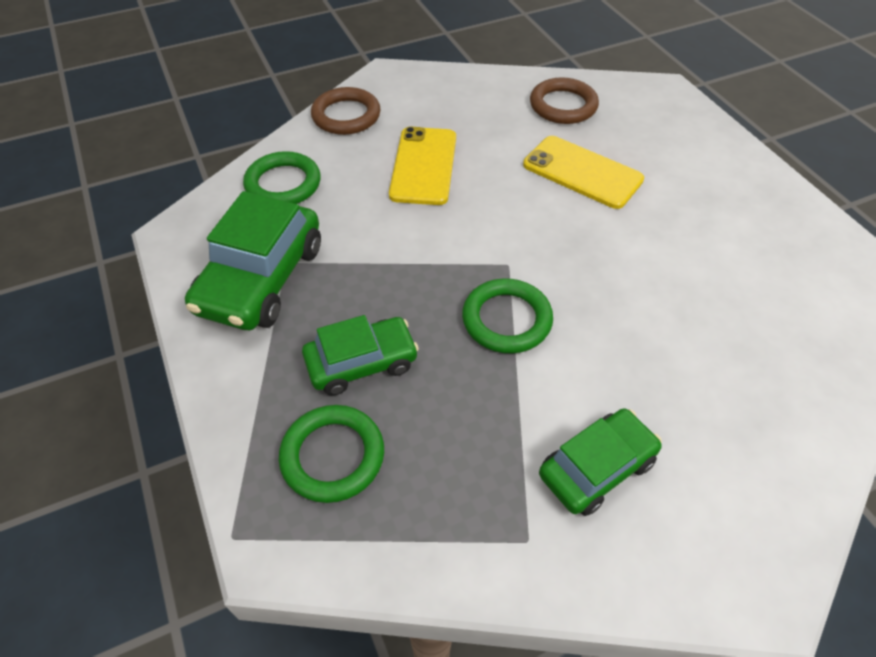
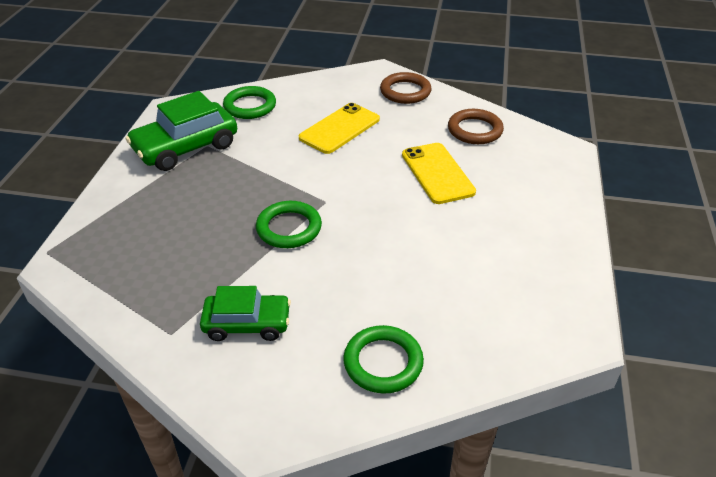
camera: 35 degrees right, 10 degrees down
(332, 456) = (126, 243): green ring -> green ring (383, 362)
(346, 116) = (326, 84): brown ring -> brown ring (405, 91)
(361, 363) = (188, 210): green car -> none

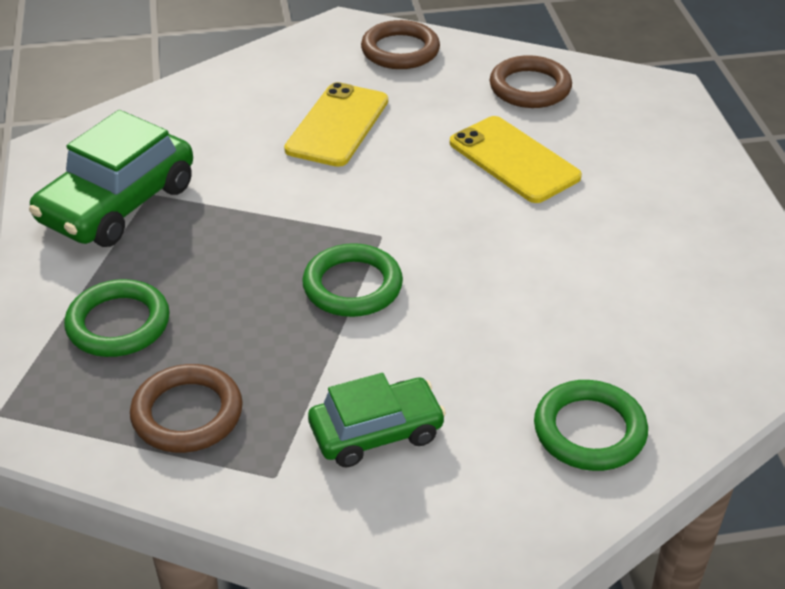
camera: 20 degrees left, 0 degrees up
(145, 280) = (187, 414): none -> brown ring
(250, 106) = (178, 119): green ring -> green ring (118, 324)

